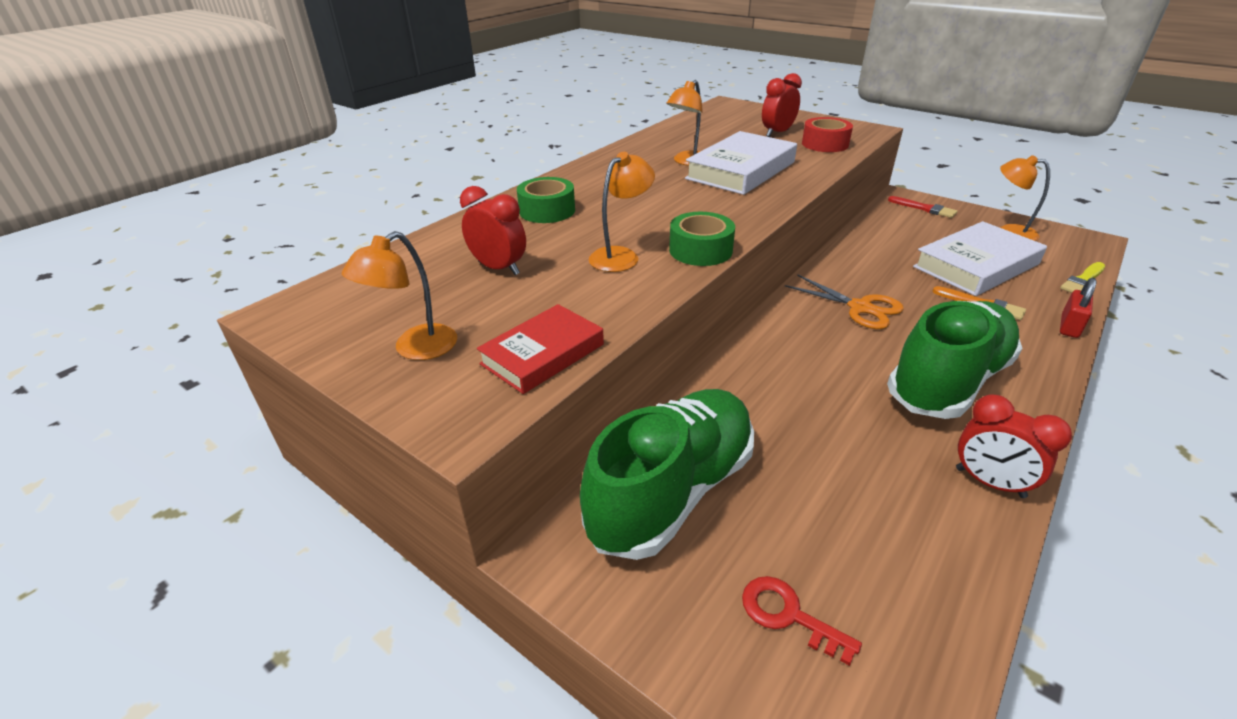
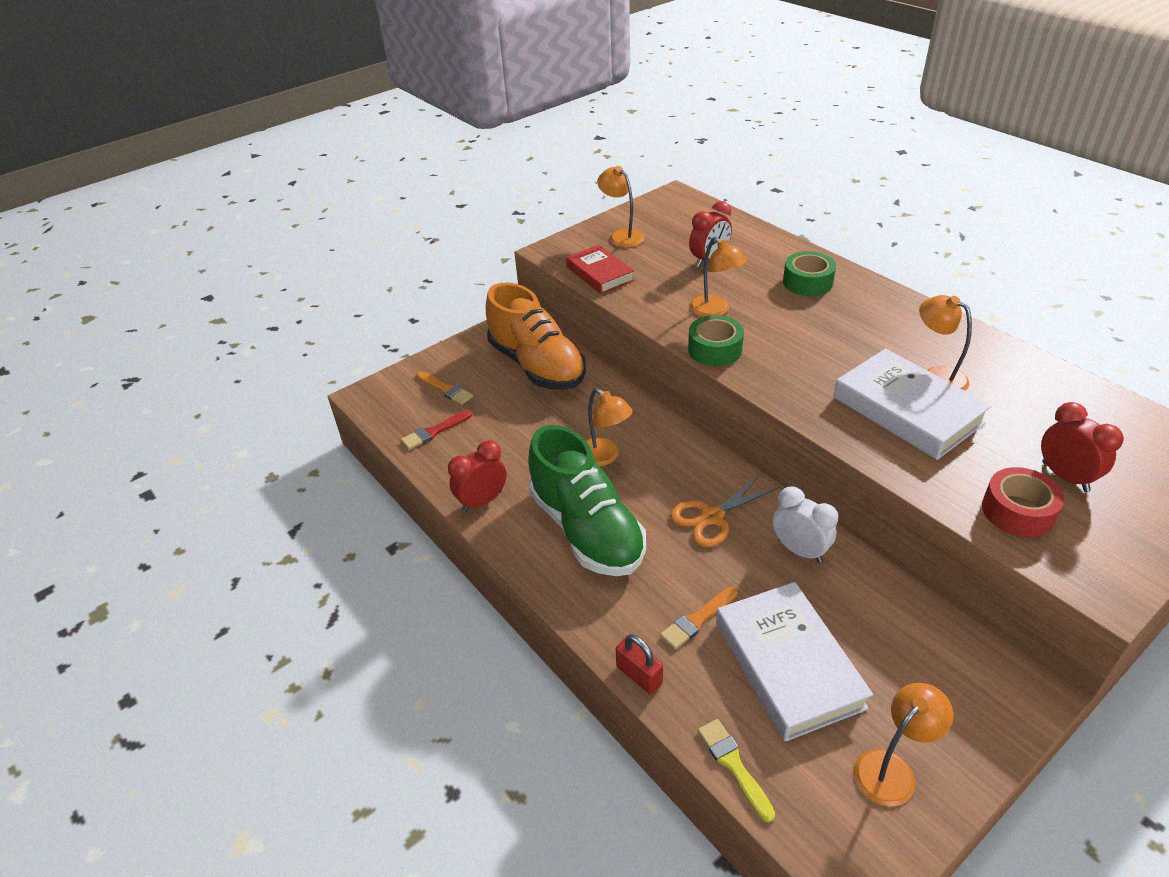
camera: 105 degrees right, 5 degrees up
(672, 491) = (537, 365): green shoe -> orange shoe
(788, 615) = (445, 389): red key -> orange brush
(828, 386) = (605, 457): none -> orange lamp
(860, 265) = (799, 550): none -> white clock
(924, 208) = (981, 699): red brush -> red brush (434, 431)

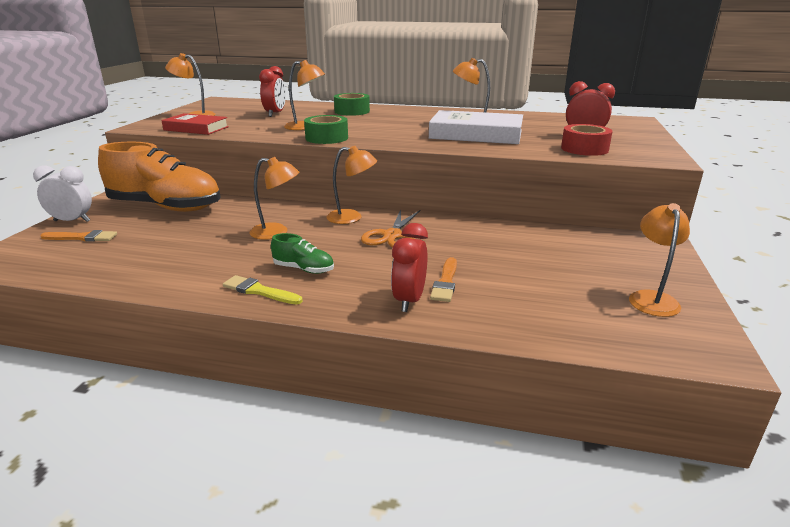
camera: 40 degrees left, 15 degrees down
(434, 431) = (92, 261): red brush -> none
(482, 501) = (186, 284): red clock -> red clock (409, 300)
(586, 529) = (304, 269): green shoe -> green shoe, size x0.42
(639, 675) = (441, 326): red padlock -> none
(697, 464) = (352, 217): none -> orange lamp
(734, 765) = (569, 341): yellow brush -> yellow brush (259, 291)
(788, 664) = (530, 279): white book -> none
(799, 550) = (467, 232): white clock -> white clock (72, 221)

